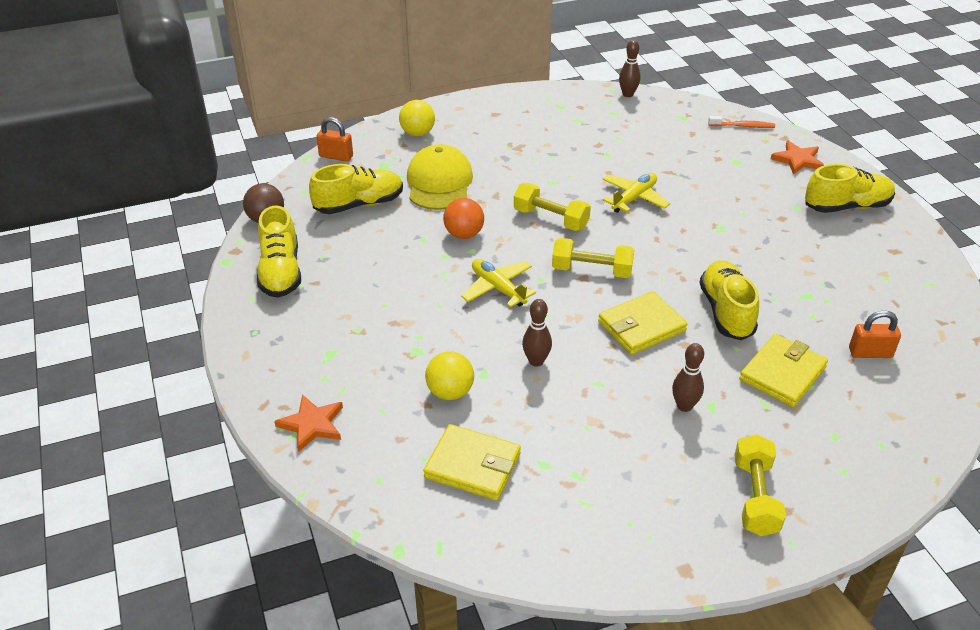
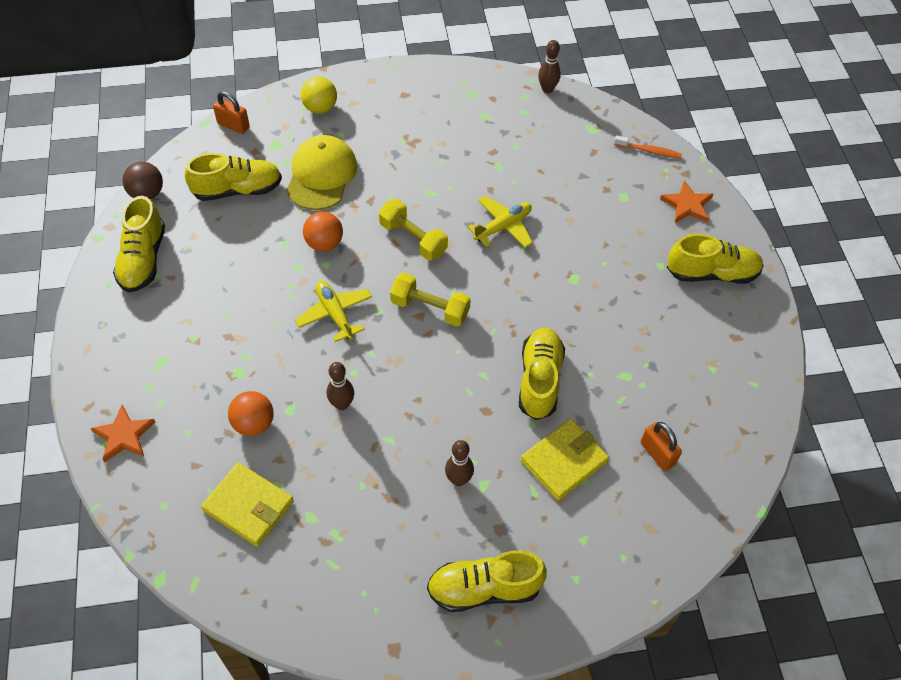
camera: 10 degrees right, 15 degrees up
(450, 392) = (254, 424): yellow ball -> orange ball
(641, 326) = (453, 383): yellow wallet -> none
(755, 497) = (484, 589): yellow dumbbell -> yellow shoe
(870, 353) = (657, 453): orange padlock -> orange padlock turned 45 degrees clockwise

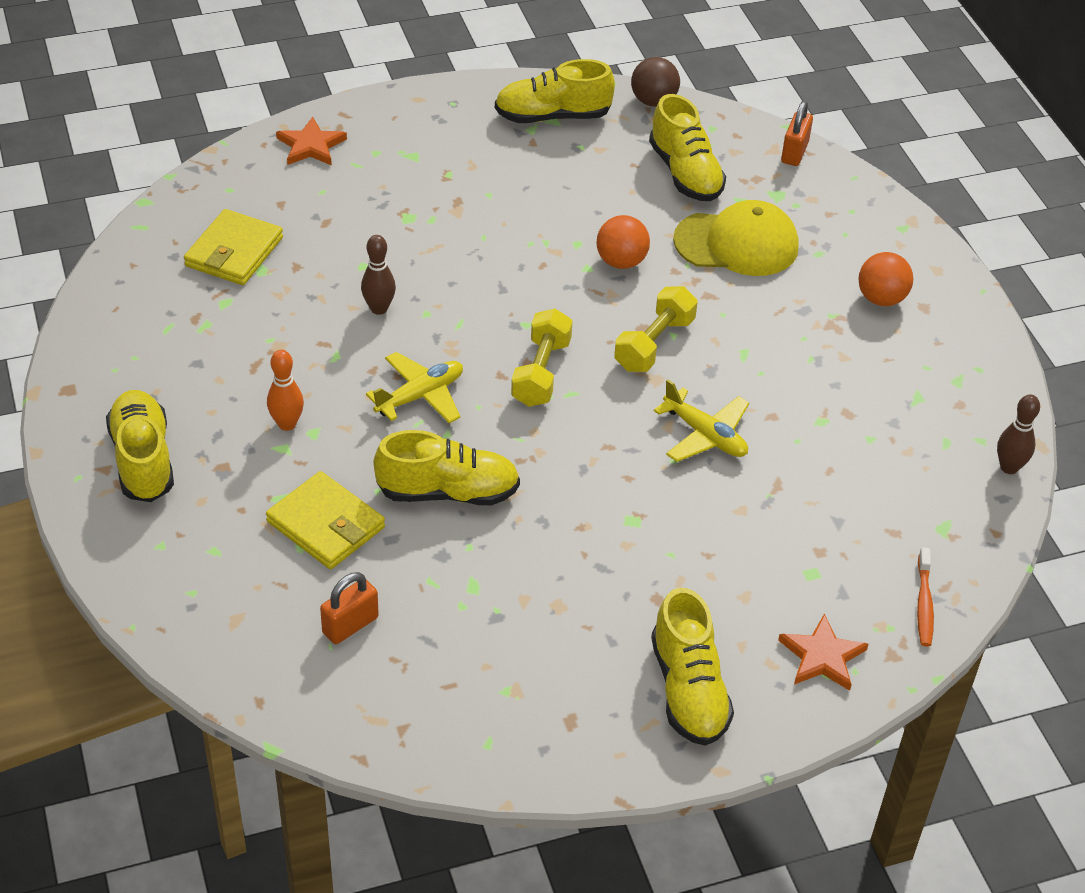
camera: 80 degrees right, 10 degrees down
(254, 424) = (340, 240): orange ball -> orange ball (881, 299)
(320, 108) = (860, 226): yellow ball -> none
(335, 314) = (511, 286): yellow plane -> yellow plane (420, 396)
(458, 479) = (287, 424): brown bowling pin -> orange bowling pin

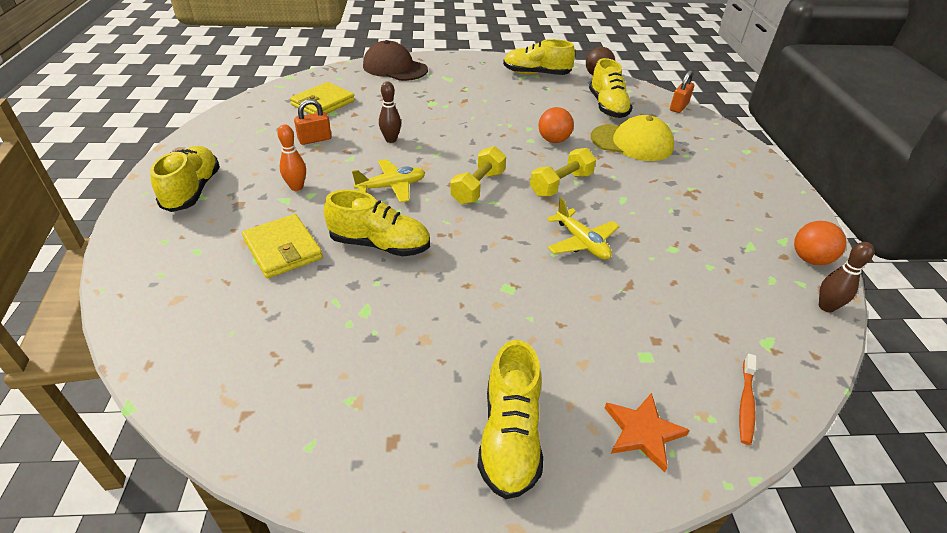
camera: 15 degrees right, 5 degrees down
(311, 146) = (395, 68): orange star -> brown cap
(350, 625) = (256, 320): orange padlock -> orange padlock (315, 139)
(881, 299) = (727, 185): orange ball -> orange ball (810, 259)

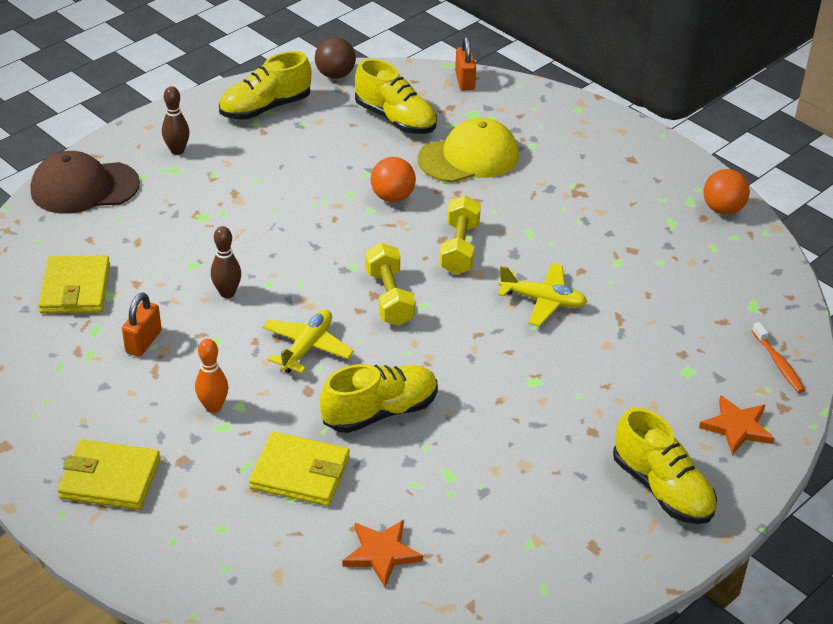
camera: 40 degrees left, 0 degrees up
(193, 191) = (110, 479): yellow shoe -> yellow wallet
(249, 331) = (381, 553): none -> orange star
(826, 307) = (766, 249): brown bowling pin -> brown bowling pin (177, 151)

